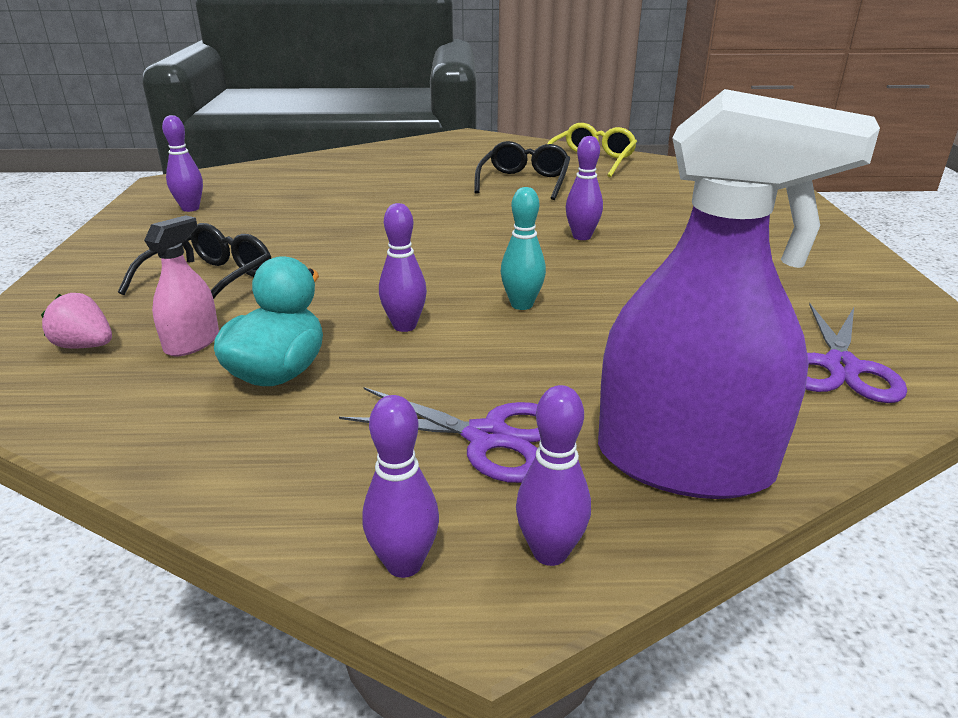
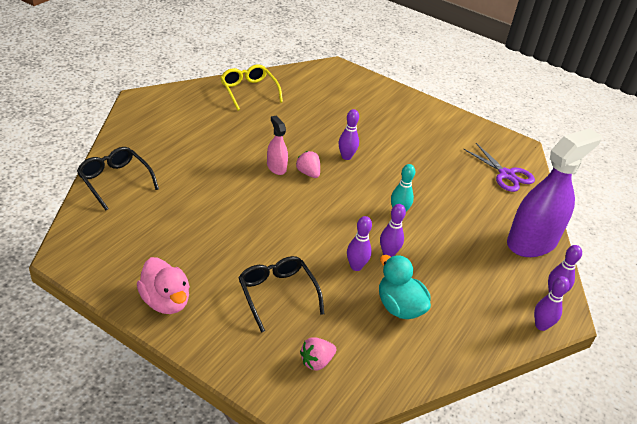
camera: 60 degrees left, 10 degrees up
(135, 235) = (165, 301): none -> pink duck
(190, 208) = (141, 263): purple bowling pin -> purple bowling pin (356, 266)
(192, 343) = (346, 324): pink spray bottle -> pink spray bottle (276, 167)
(487, 437) = (488, 275): purple scissors -> none
(496, 228) = (308, 173): none -> pink strawberry
(524, 182) = (253, 129): black glasses -> black glasses (115, 181)

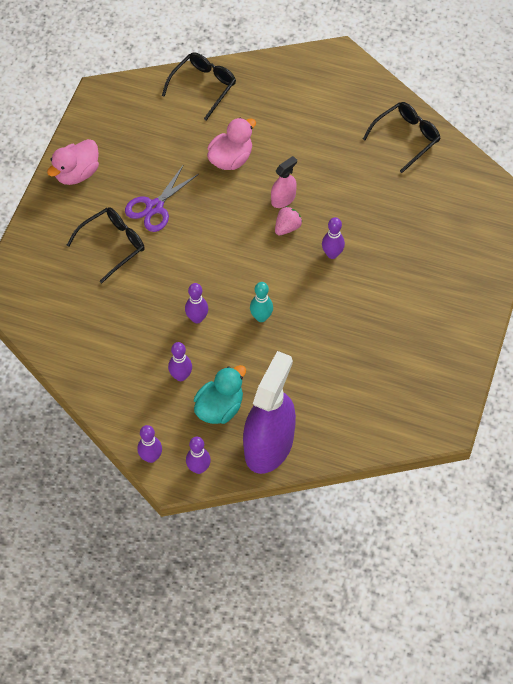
camera: 80 degrees right, 20 degrees up
(214, 186) = (231, 159): none -> pink duck
(248, 91) = (406, 138): yellow glasses -> black glasses
(316, 361) = (51, 290): pink strawberry -> none
(356, 266) = (169, 295): purple bowling pin -> purple bowling pin (181, 376)
(399, 307) = (131, 338): turquoise duck -> turquoise duck (219, 407)
(506, 175) = (377, 413): purple scissors -> purple scissors (154, 207)
(532, 242) = (269, 445): purple spray bottle -> purple spray bottle turned 105 degrees counterclockwise

